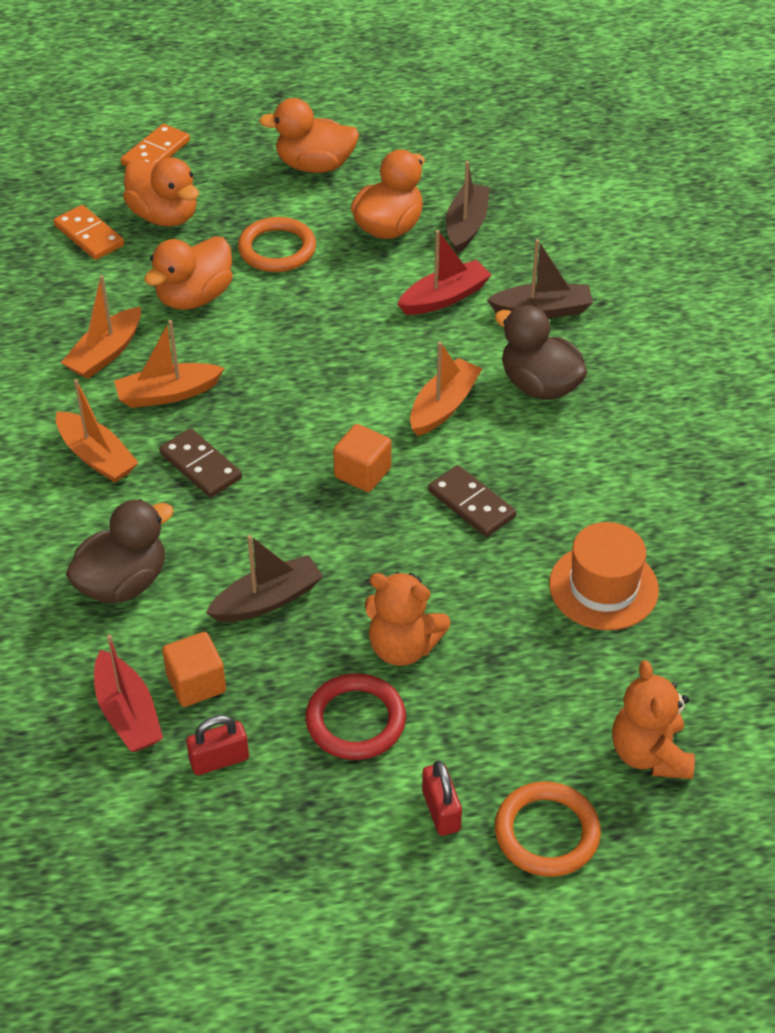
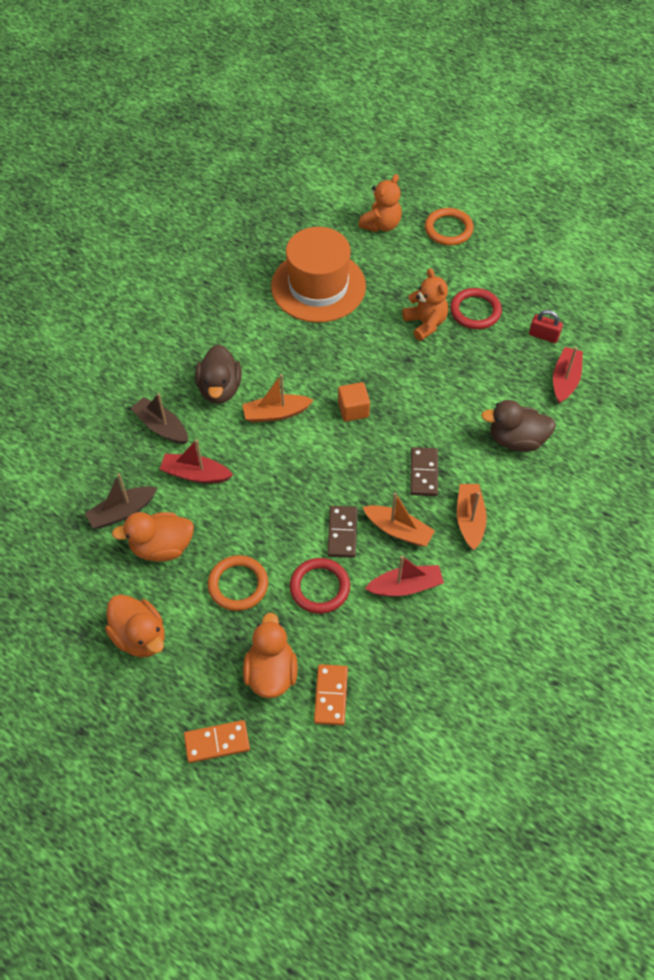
camera: 135 degrees left, 10 degrees up
(106, 353) = (405, 586): orange boat -> red boat
(194, 297) = (319, 587): orange duck -> red ring
(196, 683) = (525, 371): orange cube -> none
(267, 600) = (460, 383): brown boat -> none
(441, 810) = (477, 261): red padlock -> none
(471, 504) = (325, 358): brown domino -> brown domino (342, 533)
(603, 587) = (318, 286): orange hat -> orange hat, size x1.61

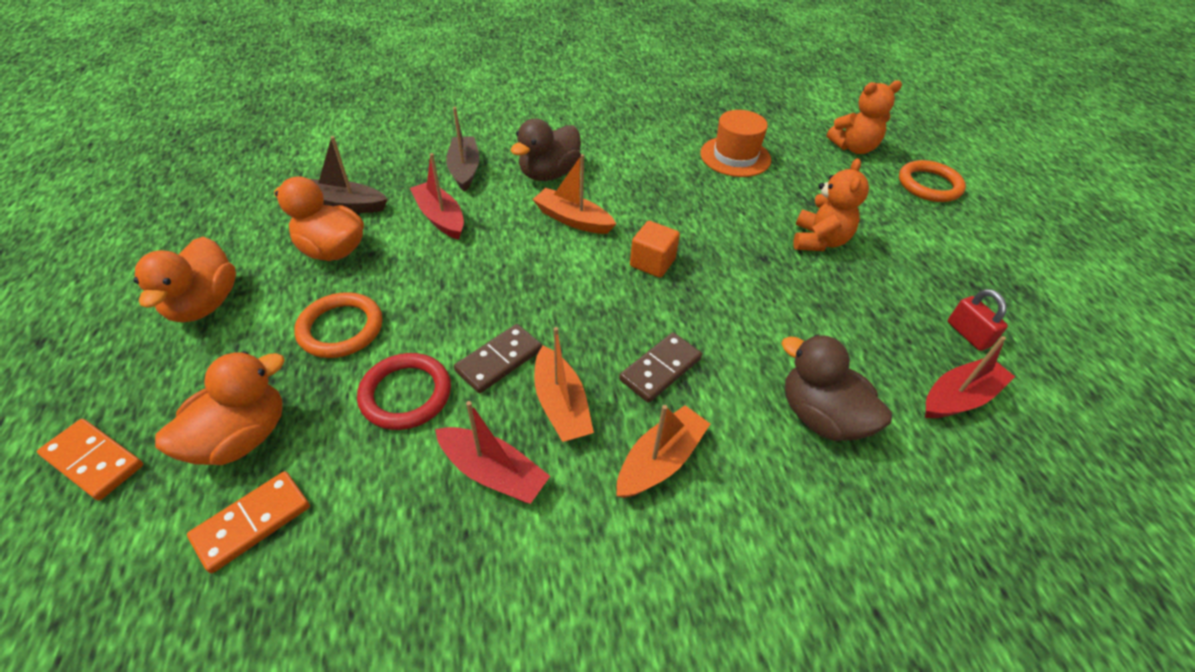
camera: 40 degrees right, 10 degrees down
(318, 286) = (735, 156): orange hat -> orange hat, size x0.62
(475, 311) = (893, 263): red ring -> none

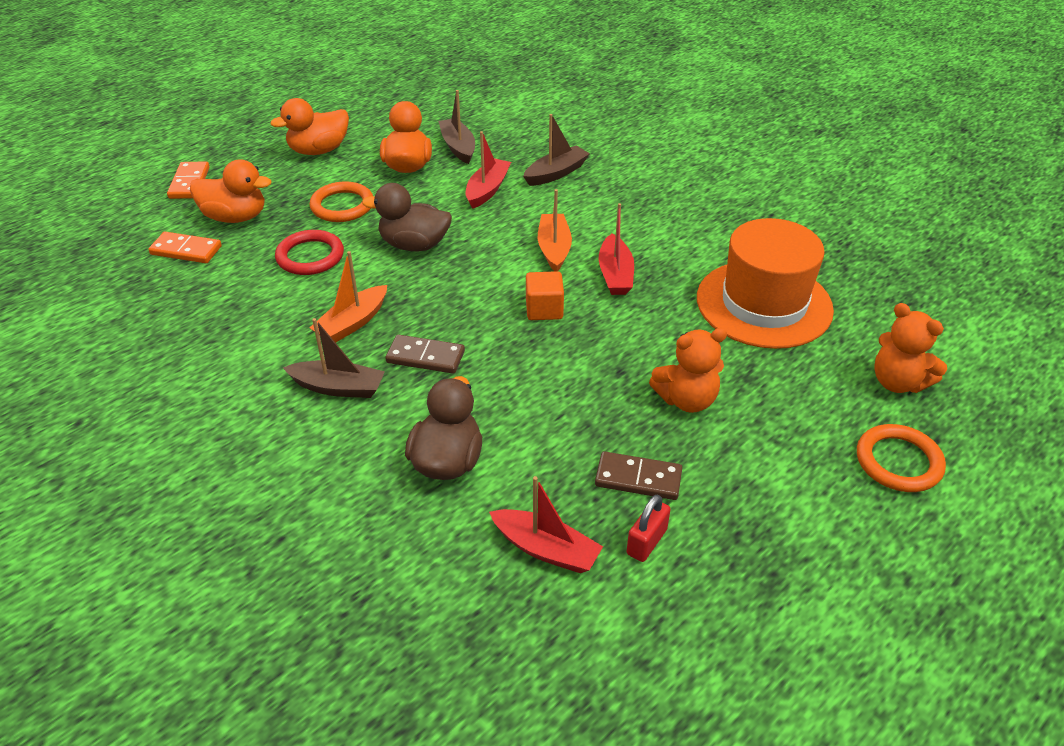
camera: 60 degrees right, 5 degrees down
(493, 472) = (276, 318): red boat -> red boat (615, 274)
(499, 360) = (369, 280): brown domino -> brown domino (638, 479)
(549, 174) = (600, 213): brown duck -> brown duck (414, 245)
(660, 460) = (338, 387): orange boat -> brown boat
(735, 156) = (764, 304): orange hat -> orange hat, size x1.61

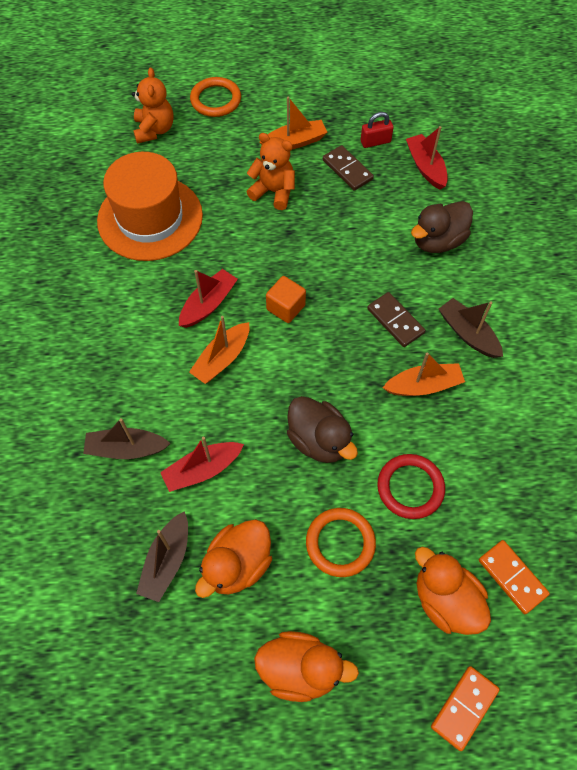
camera: 140 degrees left, 20 degrees up
(739, 471) = (295, 142): none -> orange boat

